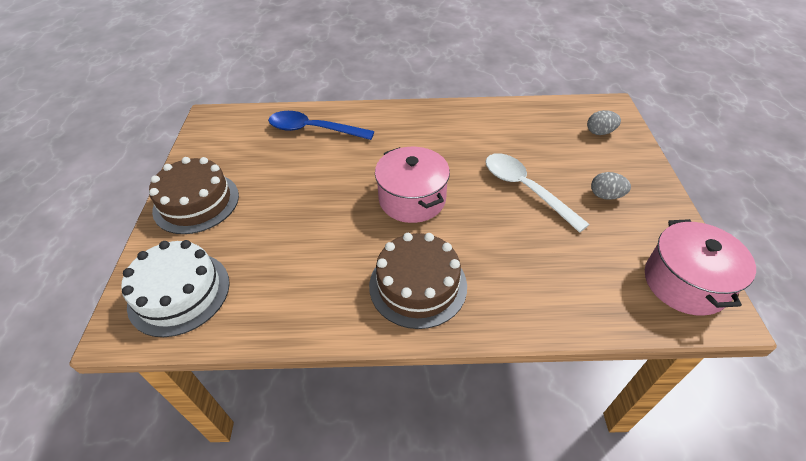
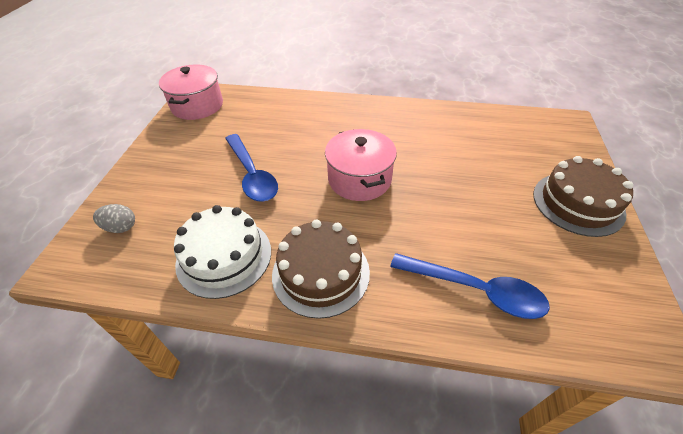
camera: 170 degrees left, 0 degrees up
(179, 293) = (542, 135): white cake -> white cake (224, 256)
(418, 285) = (369, 121): brown cake -> brown cake (321, 273)
(525, 189) = (252, 174): white spoon -> blue spoon
(606, 195) = (189, 161): grey egg -> none

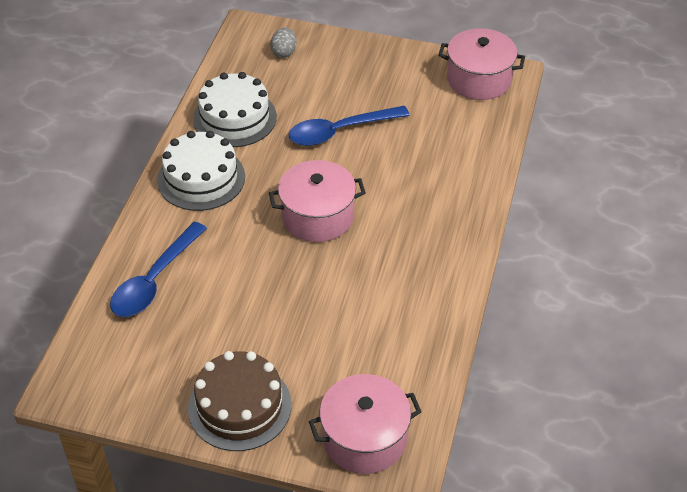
camera: 95 degrees right, 0 degrees up
(321, 273) = (201, 178): brown cake -> white cake
(558, 138) = (364, 438): none -> pink pot

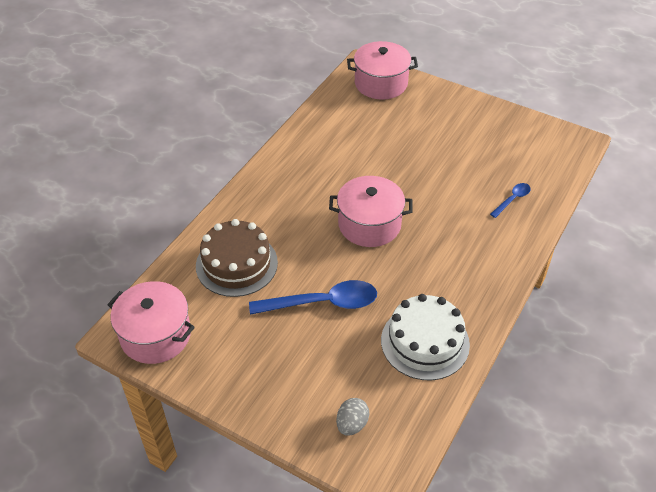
camera: 165 degrees left, 0 degrees up
(155, 280) = (512, 200): blue spoon -> blue spoon, size x0.50
(201, 178) = (466, 280): white cake -> none
(239, 406) = (456, 112): brown cake -> brown cake (236, 264)

